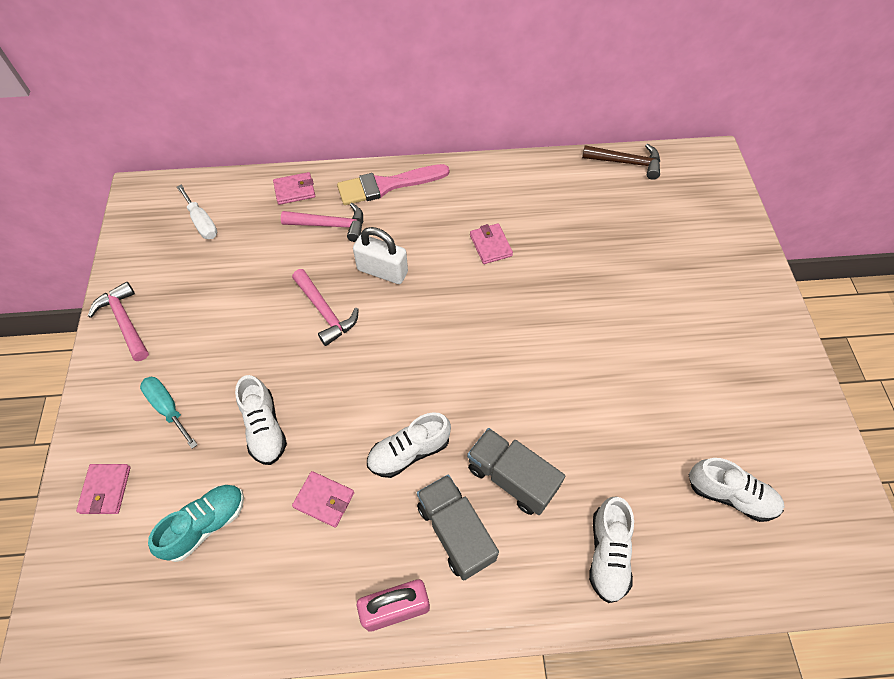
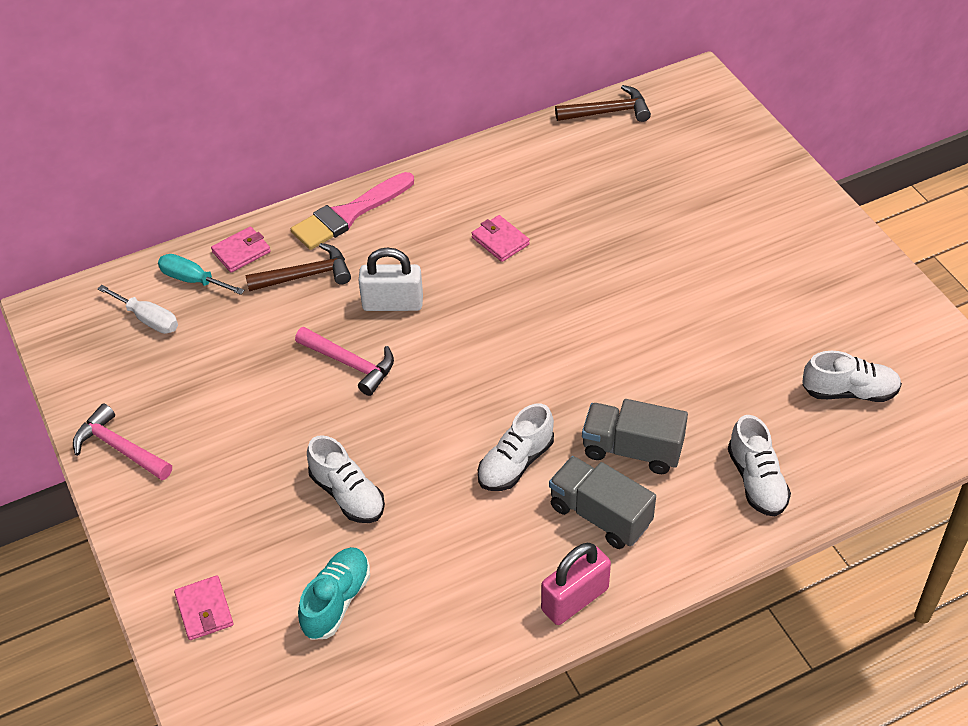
camera: 20 degrees left, 10 degrees down
(168, 408) = (226, 513): turquoise screwdriver -> turquoise screwdriver (193, 280)
(324, 500) = (450, 535): pink wallet -> none
(330, 225) = (306, 275): pink hammer -> brown hammer

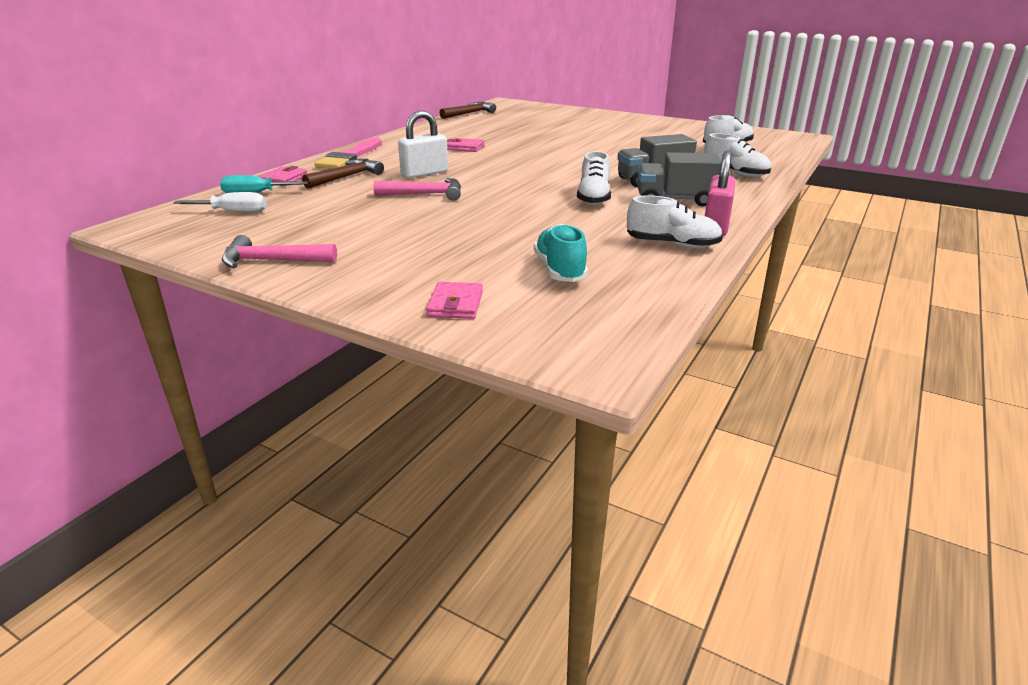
camera: 35 degrees left, 20 degrees down
(204, 610) = (455, 304): pink wallet -> pink wallet turned 60 degrees clockwise
(347, 494) = (498, 233): white shoe -> white shoe (672, 245)

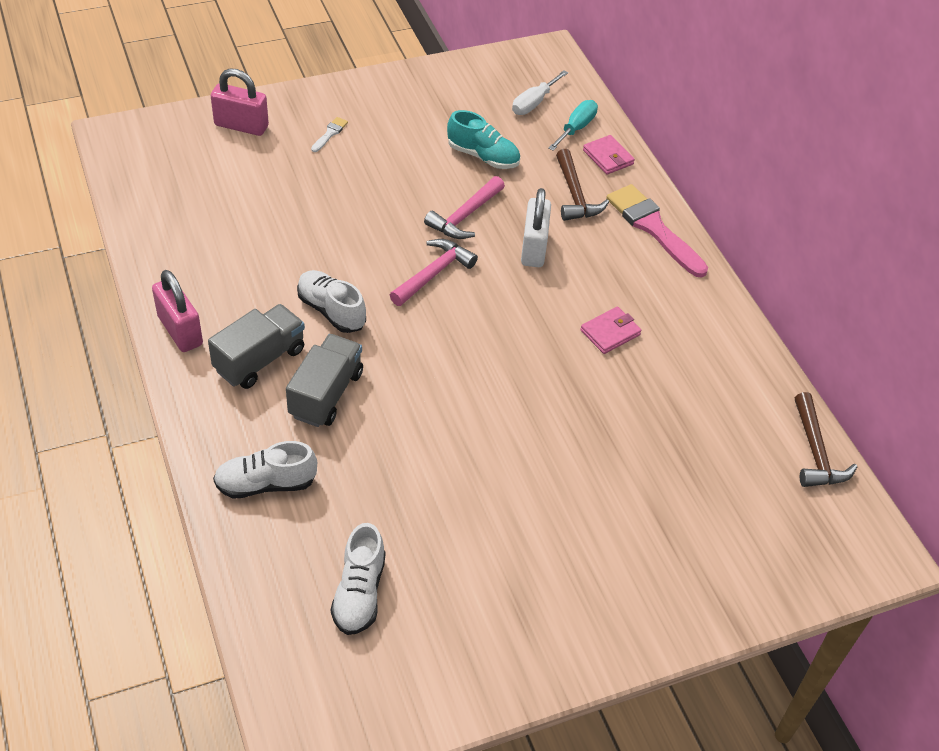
camera: 125 degrees right, 20 degrees up
(272, 261) = (402, 87): pink hammer -> pink hammer (434, 273)
(399, 263) = (330, 134): none -> white brush
(455, 304) = (241, 126): pink wallet -> pink padlock
(560, 270) = (226, 192): turquoise shoe -> turquoise shoe (483, 156)
(672, 245) = (186, 276): white shoe -> none

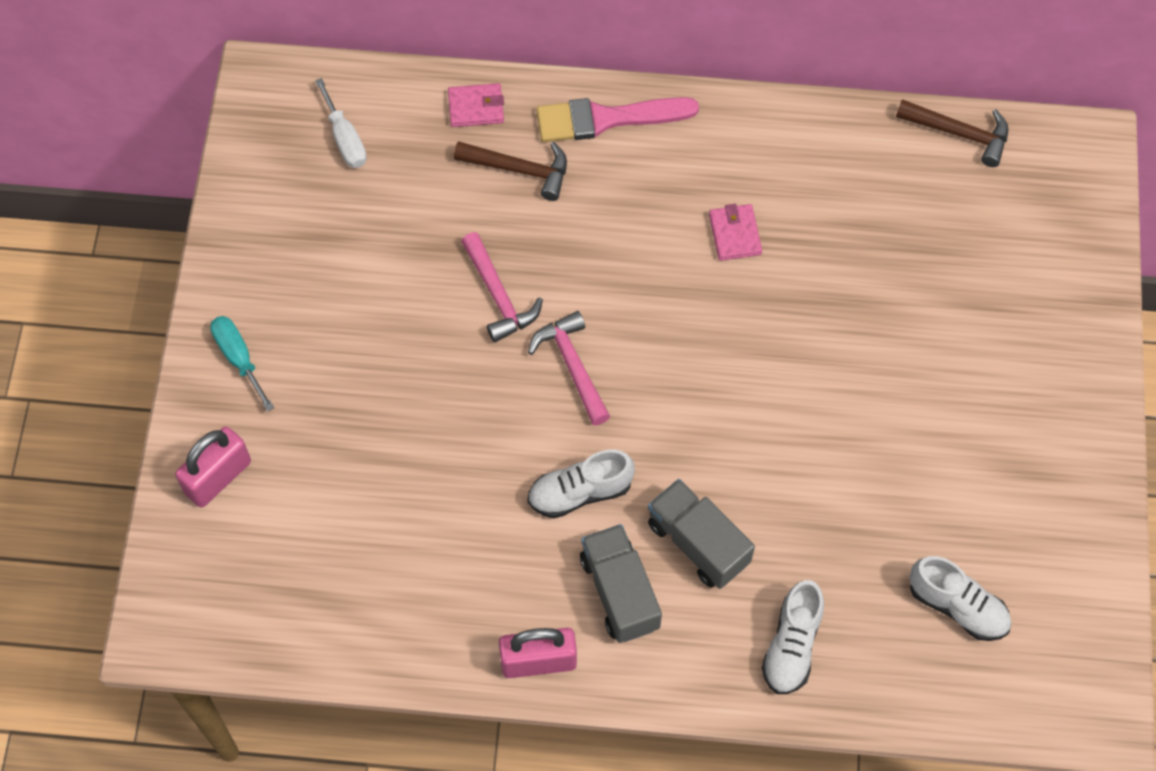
camera: 60 degrees left, 15 degrees up
(330, 134) = (285, 382): white brush -> none
(483, 156) = (410, 234): turquoise shoe -> none
(533, 248) = (581, 249): white padlock -> none
(576, 128) = (411, 116): turquoise screwdriver -> turquoise screwdriver (238, 358)

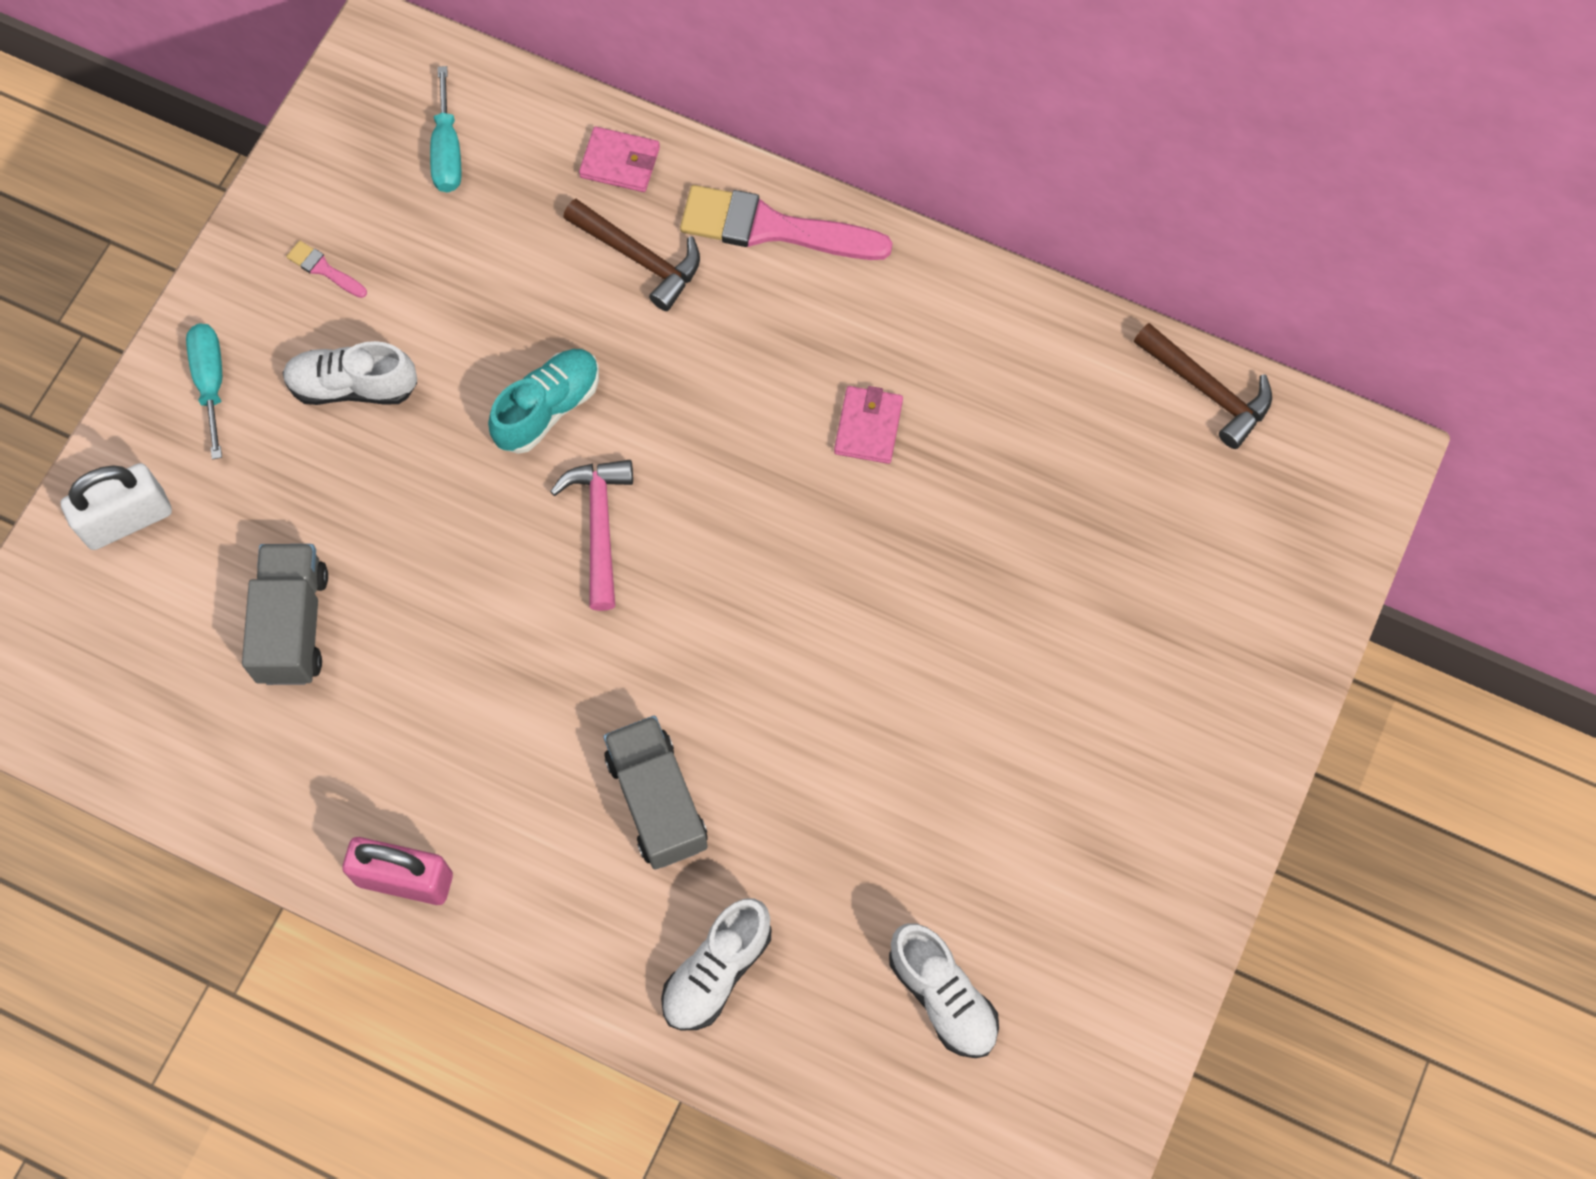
camera: 20 degrees right, 5 degrees up
(218, 477) = (127, 520): pink padlock -> white padlock
(289, 251) = (324, 269): none -> pink brush
(345, 139) = (447, 151): white screwdriver -> turquoise screwdriver
(498, 296) = (548, 408): pink hammer -> turquoise shoe
(580, 492) = (542, 687): white shoe -> white shoe (353, 386)
(619, 592) = (537, 829): grey truck -> grey truck (292, 625)

